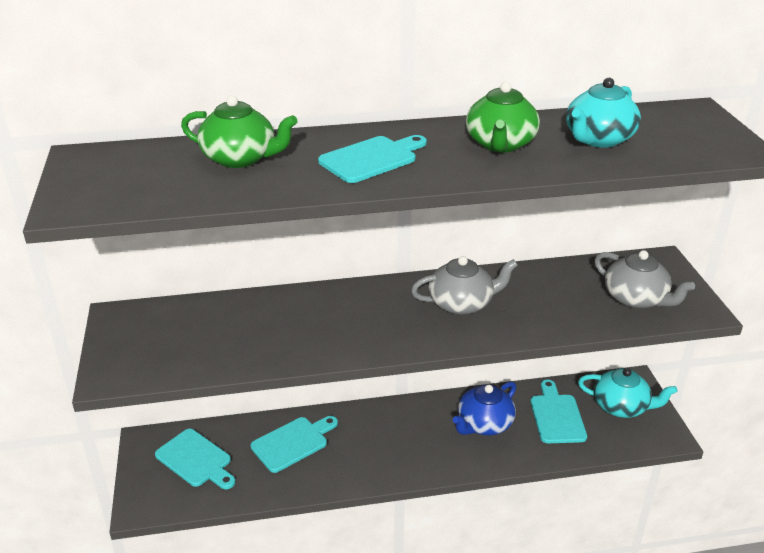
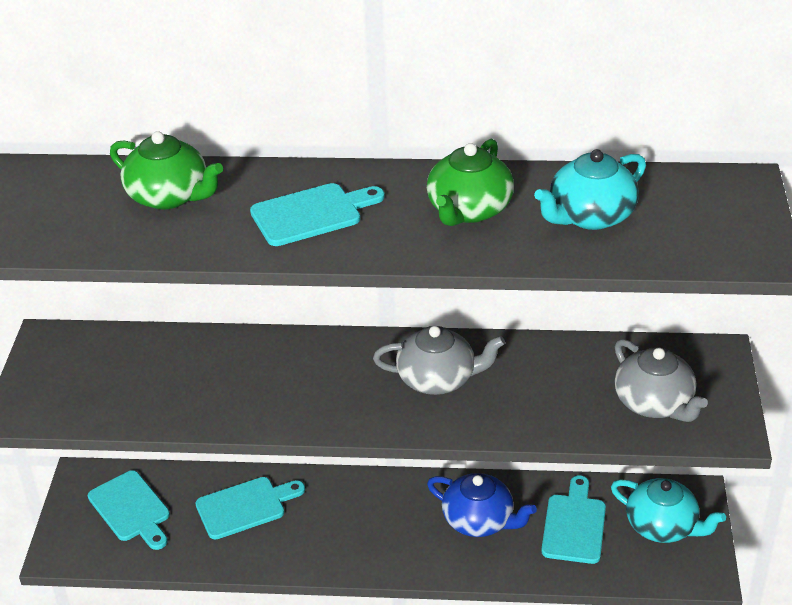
camera: 15 degrees right, 5 degrees up
(484, 424) = (479, 521): blue teapot -> blue teapot turned 120 degrees counterclockwise

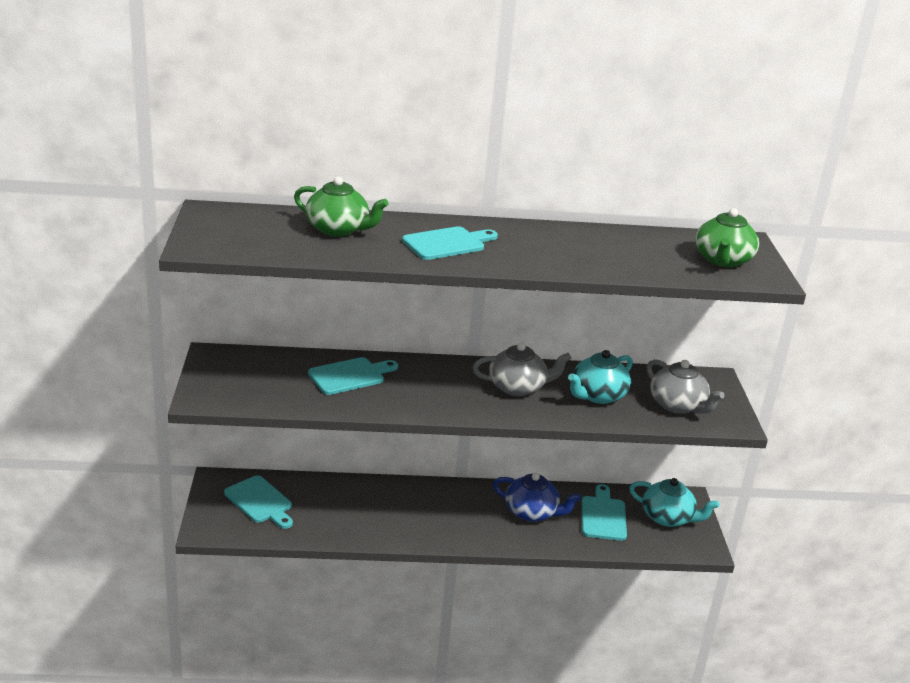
camera: 10 degrees left, 10 degrees down
(245, 506) = (350, 501): turquoise cutting board -> turquoise cutting board (349, 376)
(469, 210) = (560, 246): green teapot -> green teapot (722, 260)
(590, 216) = (646, 253): turquoise teapot -> turquoise teapot (597, 395)

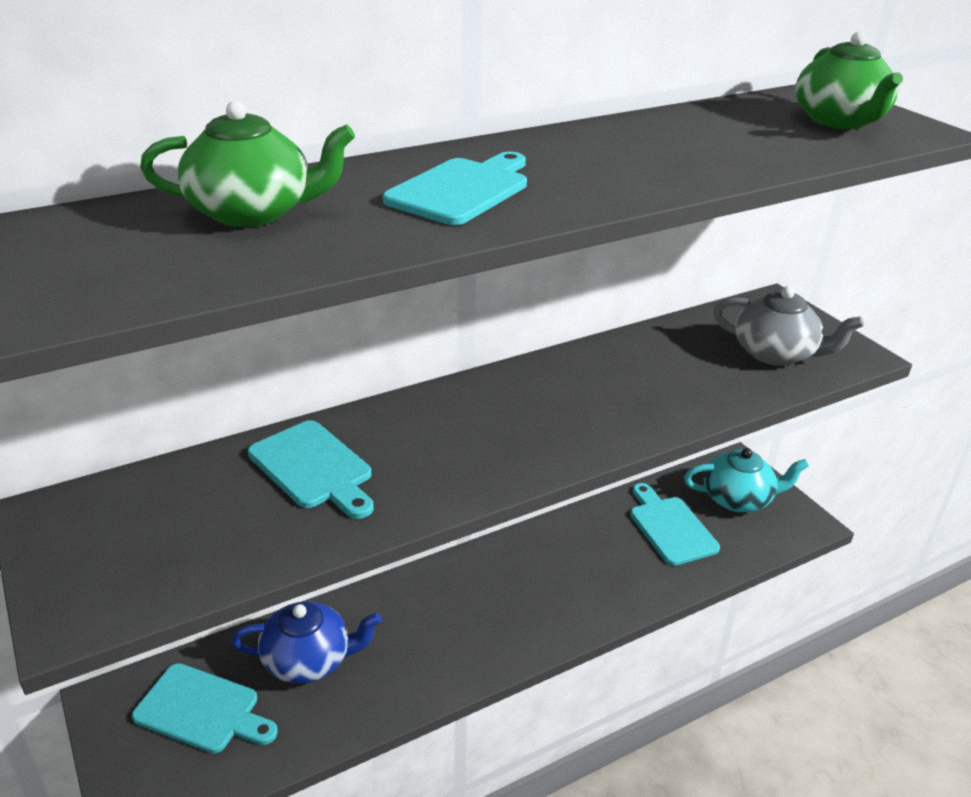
camera: 25 degrees left, 5 degrees up
(349, 376) = (314, 468): turquoise cutting board -> turquoise cutting board turned 105 degrees clockwise
(518, 387) = (568, 398): grey teapot -> none
(532, 512) = (587, 558): blue teapot -> blue teapot (309, 660)
(597, 395) = (674, 373): turquoise teapot -> none

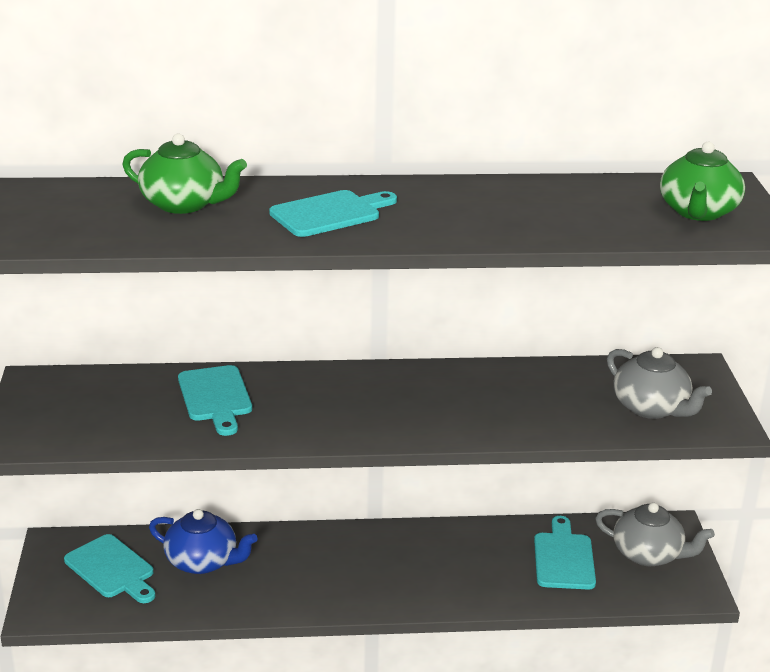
camera: 25 degrees right, 5 degrees down
(738, 499) = (648, 554): turquoise teapot -> grey teapot

